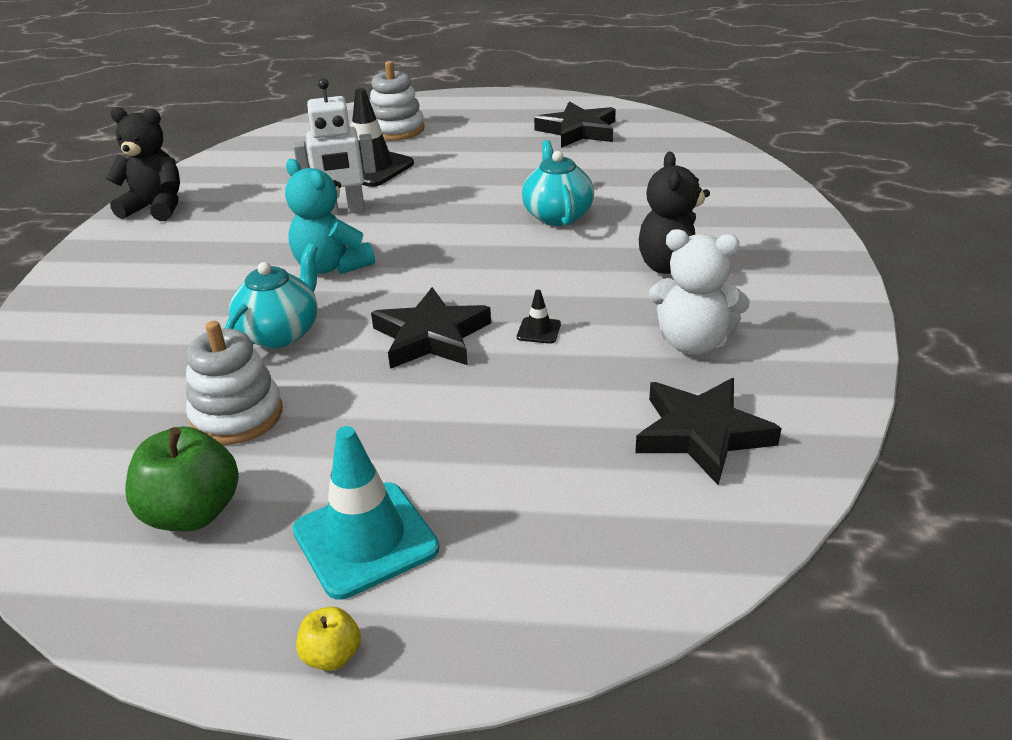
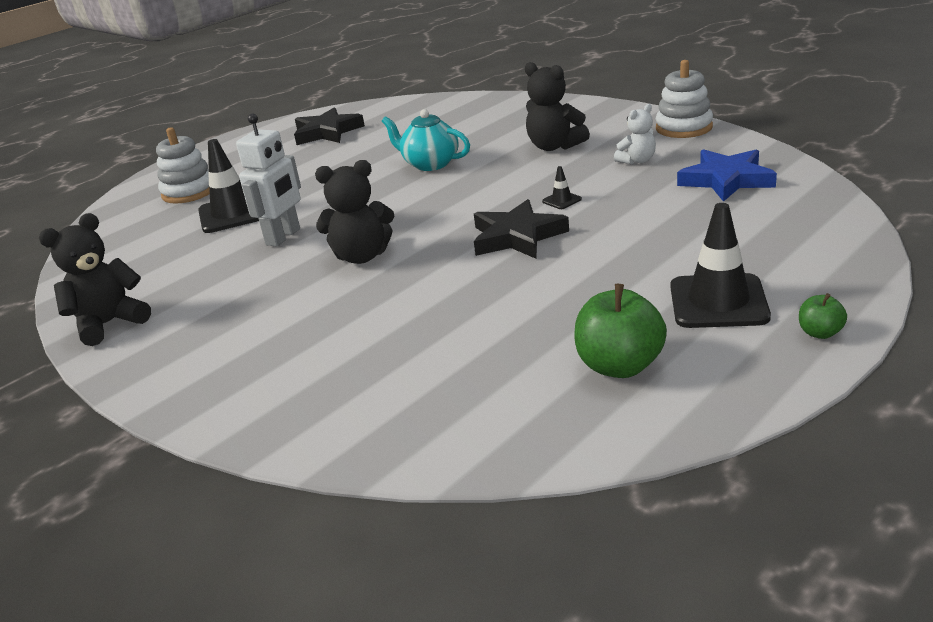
camera: 50 degrees left, 5 degrees down
(237, 415) = (517, 329): white stacking toy -> white stacking toy (684, 128)
(281, 333) = (427, 293): turquoise teapot -> none
(331, 266) = (361, 256): turquoise teddy bear -> black teddy bear
(332, 655) = (820, 333): yellow apple -> green apple
(365, 539) = (718, 302): turquoise traffic cone -> black traffic cone
(693, 342) = (637, 161): white teddy bear -> white teddy bear, size x0.62
(702, 434) = (726, 180): black star -> blue star

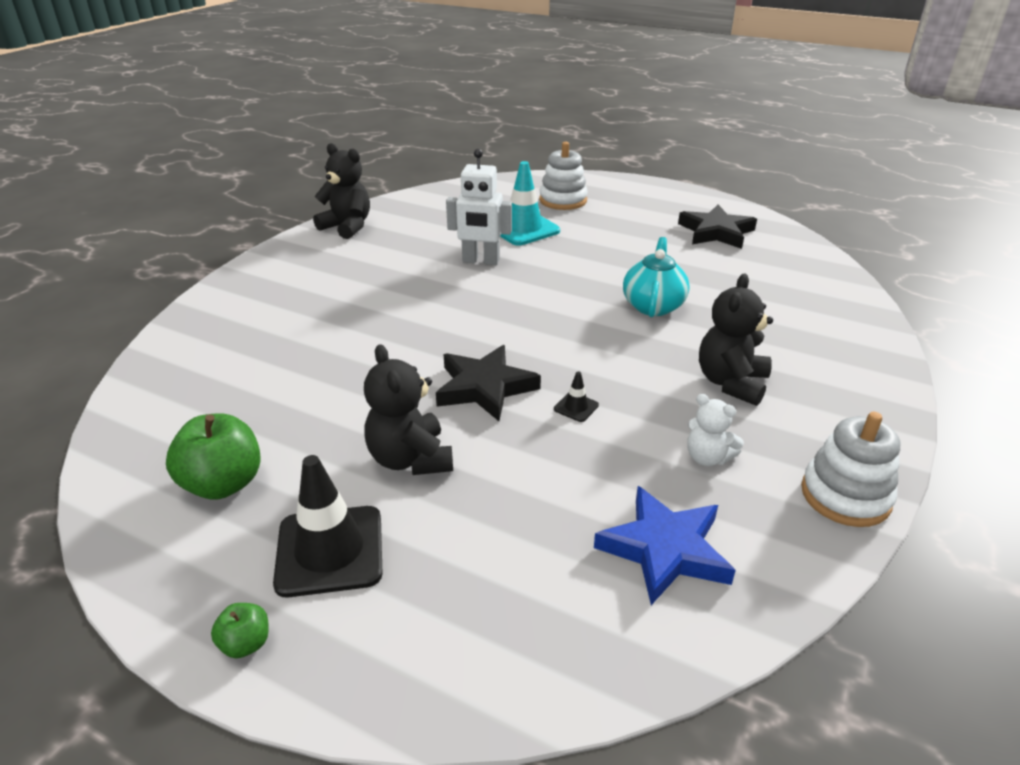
camera: 70 degrees right, 5 degrees up
(233, 213) = (523, 229): black traffic cone -> turquoise traffic cone
(361, 256) = (444, 306): black teddy bear -> black teddy bear (410, 459)

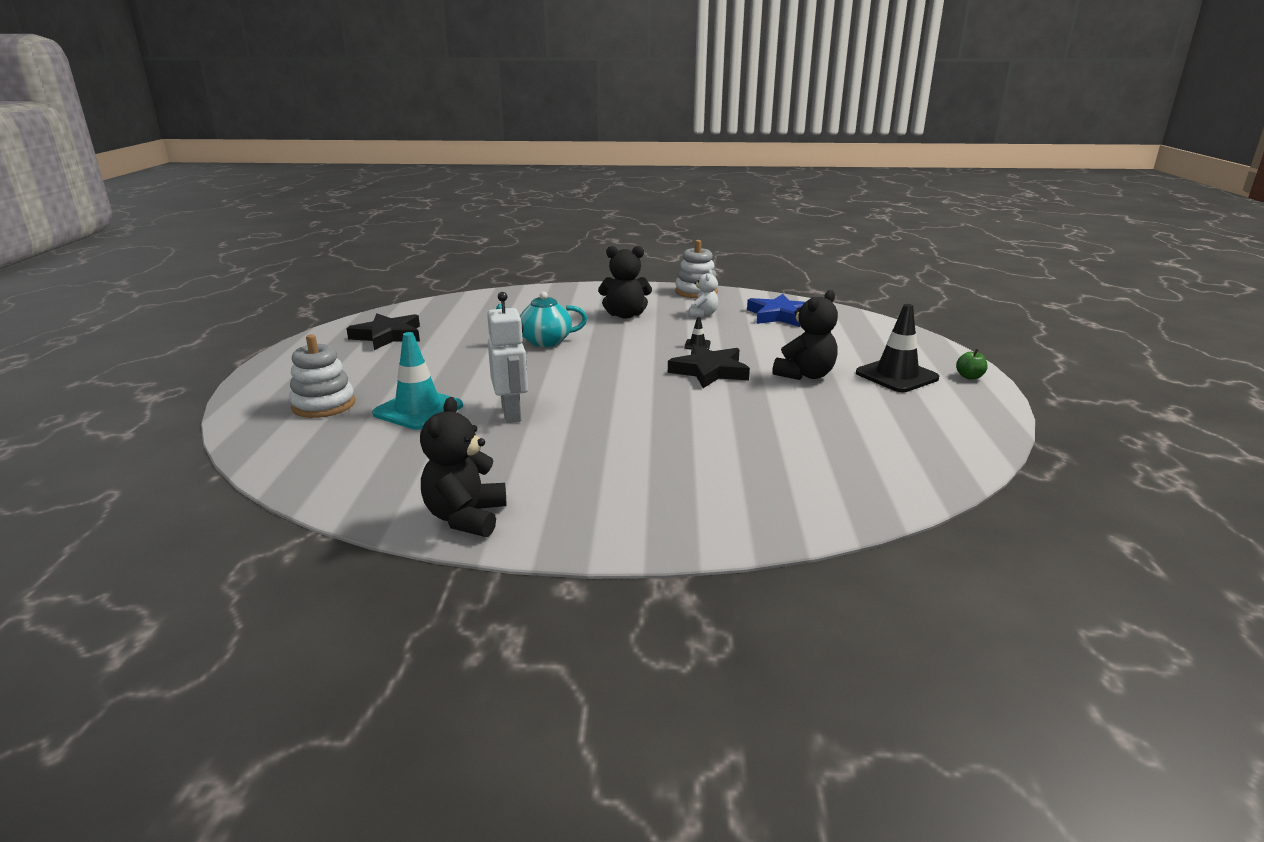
camera: 115 degrees left, 10 degrees down
(223, 484) = (910, 419): green apple -> none

